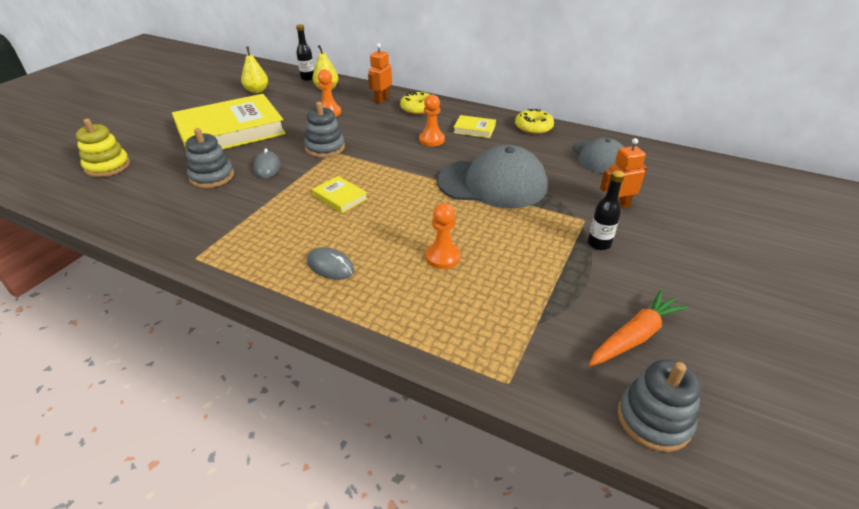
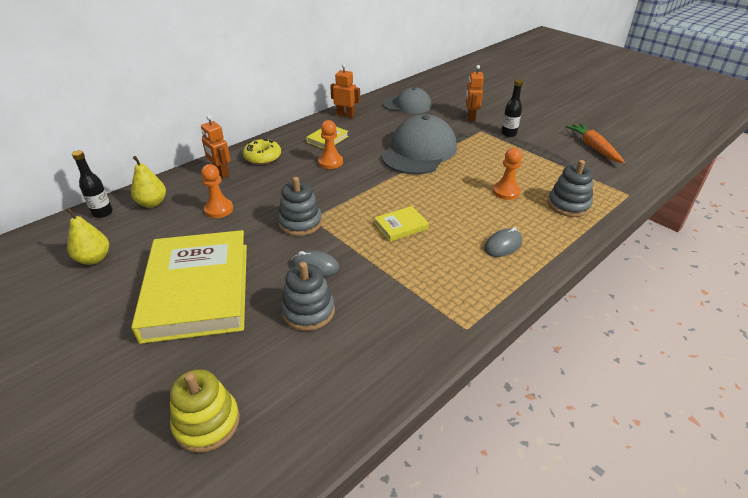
camera: 70 degrees left, 0 degrees up
(533, 127) = (345, 115): yellow donut -> orange robot
(653, 419) = (652, 160): grey stacking toy -> grey stacking toy (568, 205)

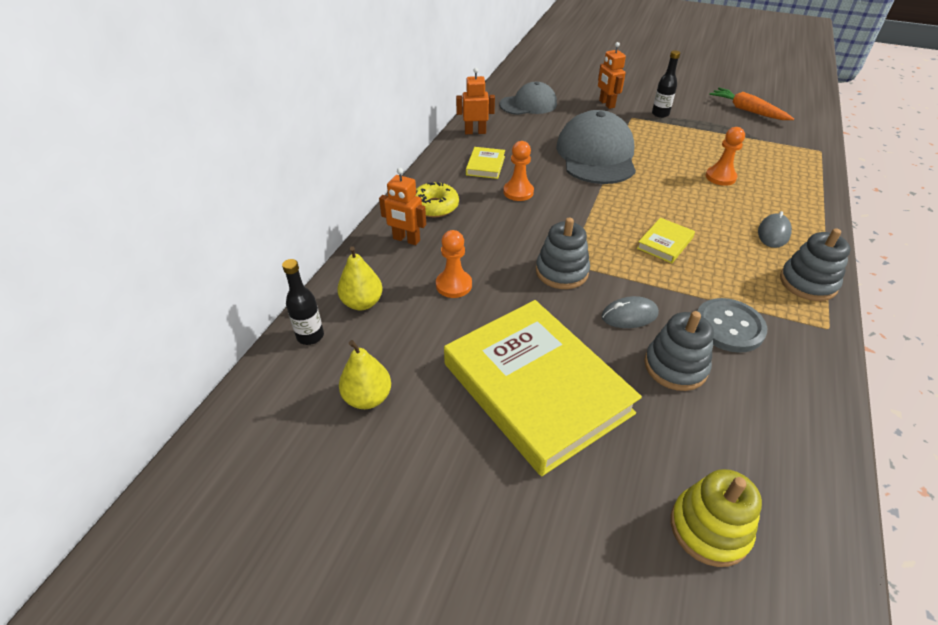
camera: 25 degrees left, 5 degrees up
(382, 299) = (729, 327): none -> grey button
(568, 205) = (785, 175): grey stacking toy -> grey stacking toy (807, 283)

